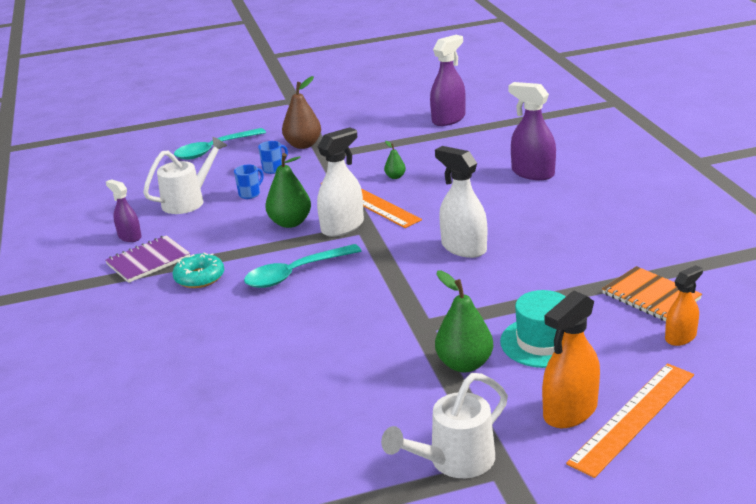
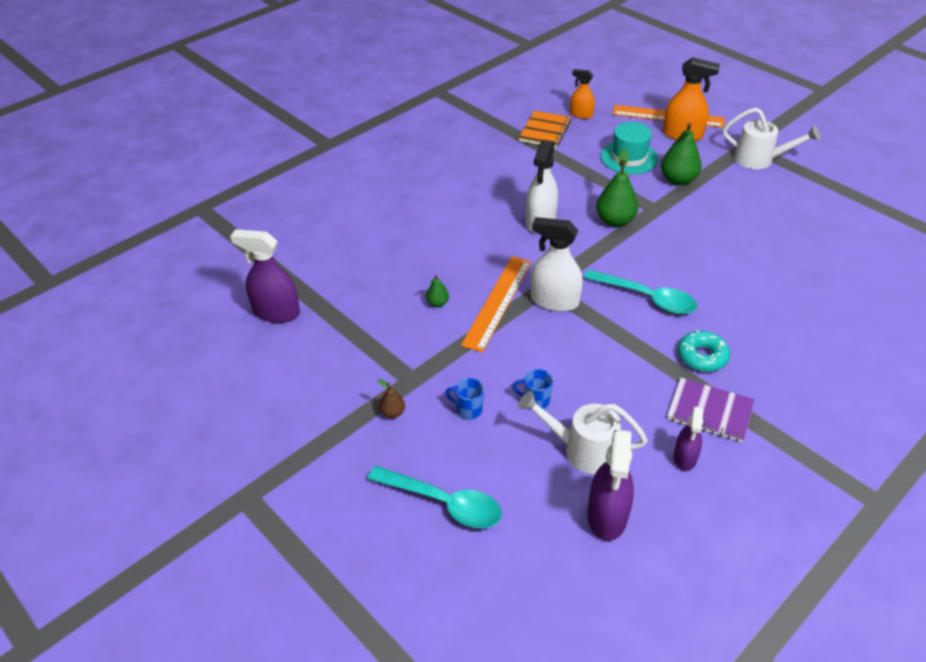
camera: 120 degrees left, 15 degrees up
(290, 223) = (571, 340): green pear -> green pear (615, 221)
(303, 145) = (392, 413): brown pear -> brown pear, size x0.50
(532, 173) = (388, 220): purple spray bottle -> purple spray bottle (607, 516)

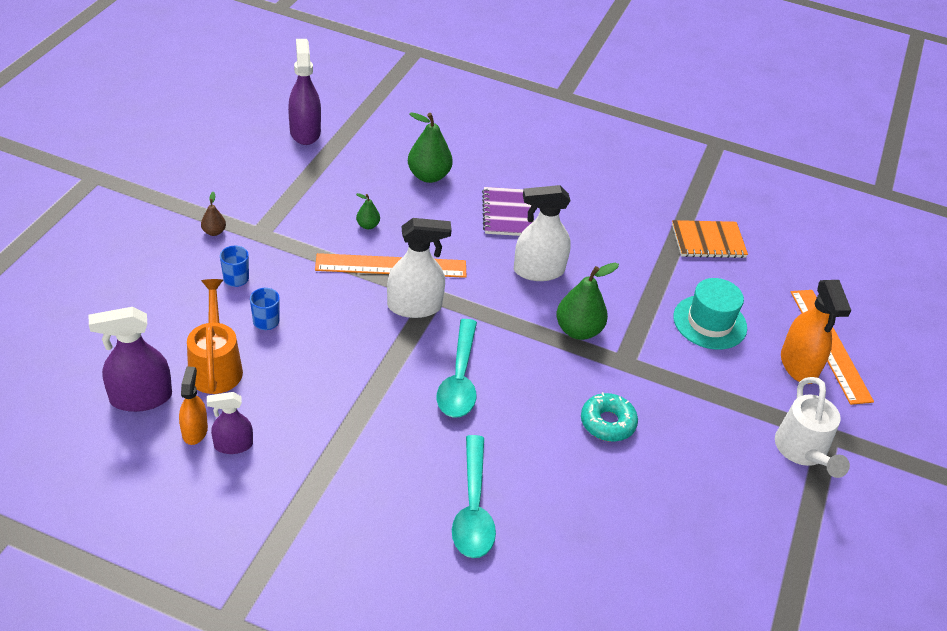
camera: 60 degrees right, 0 degrees up
(443, 503) = (123, 287): turquoise spoon -> turquoise spoon (473, 508)
(554, 301) = (414, 306): white spray bottle -> white spray bottle turned 90 degrees clockwise
(581, 114) = (767, 265): orange spray bottle -> orange spray bottle (195, 431)
(583, 450) = (215, 366): white watering can -> orange watering can
(678, 180) = (697, 374): green pear -> green pear (428, 176)
(702, 356) = (387, 440): turquoise donut -> turquoise donut (607, 423)
(710, 411) = (306, 457): purple notebook -> purple notebook (508, 213)

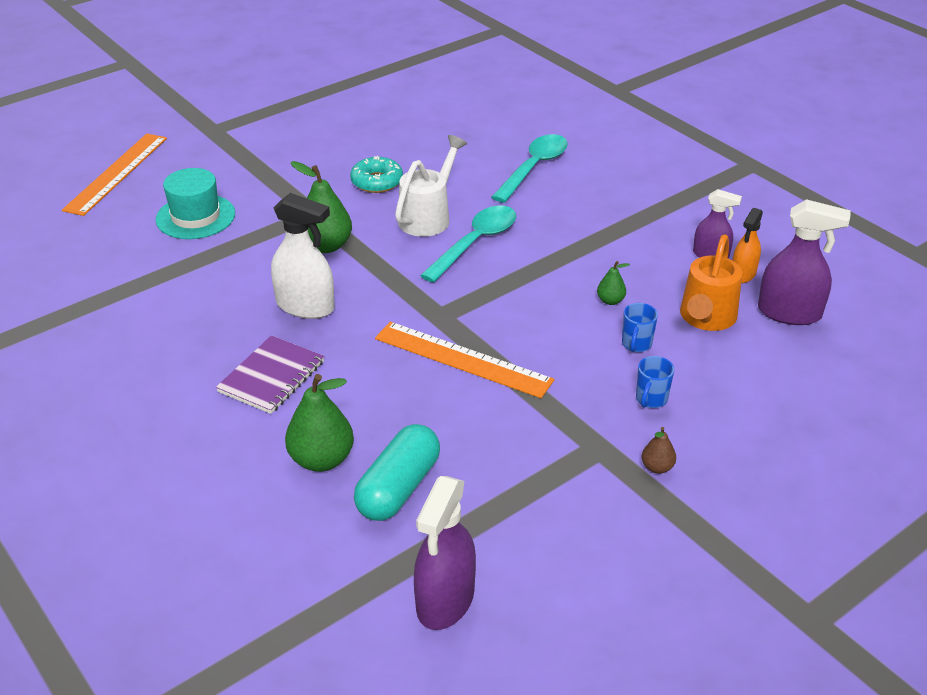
camera: 145 degrees left, 5 degrees down
(368, 225) = (455, 415): green pear -> green pear (610, 301)
(370, 174) = (398, 488): none -> turquoise capsule
(414, 306) = (469, 312): white spray bottle -> none
(708, 241) = (89, 279): orange notebook -> none
(798, 365) = (166, 169): orange spray bottle -> none
(803, 451) = (246, 128): white watering can -> white watering can (428, 217)

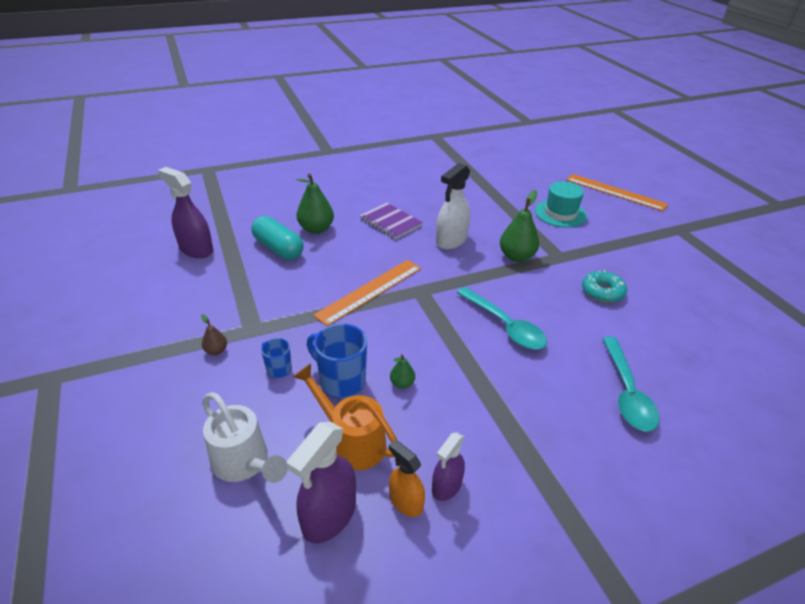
camera: 105 degrees right, 0 degrees up
(428, 217) = (547, 308): white watering can -> white watering can (244, 463)
(533, 168) = (626, 392): turquoise spoon -> turquoise spoon turned 45 degrees clockwise
(636, 344) = (341, 381): blue mug -> blue mug, size x1.79

